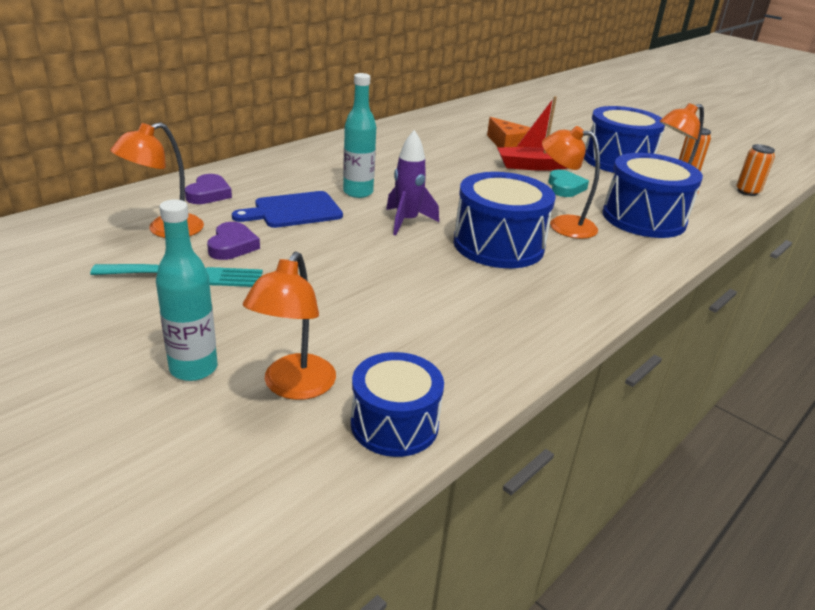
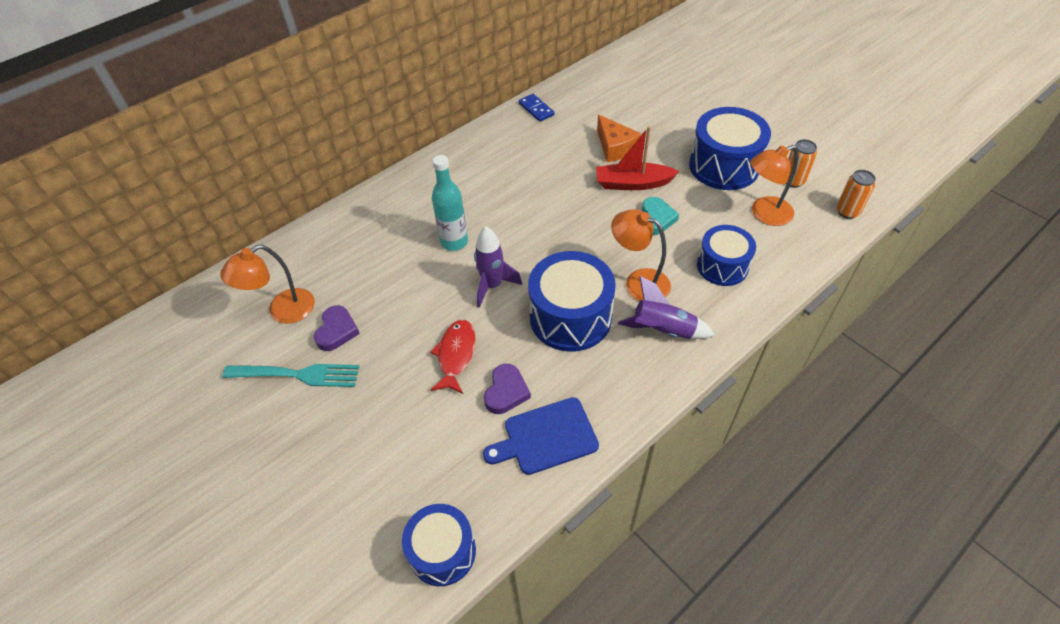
camera: 10 degrees right, 20 degrees up
(193, 368) = (299, 490): turquoise bottle -> none
(208, 194) = (321, 254): purple heart -> purple heart (506, 392)
(293, 387) = (372, 510): orange lamp -> none
(294, 211) = (393, 275): blue cutting board -> blue cutting board (546, 437)
(376, 267) = (456, 355): none -> red fish
(423, 121) = (536, 109): none -> blue domino
(601, 257) = (662, 330): none -> purple rocket
(643, 218) = (722, 266): blue drum -> blue drum, size x0.65

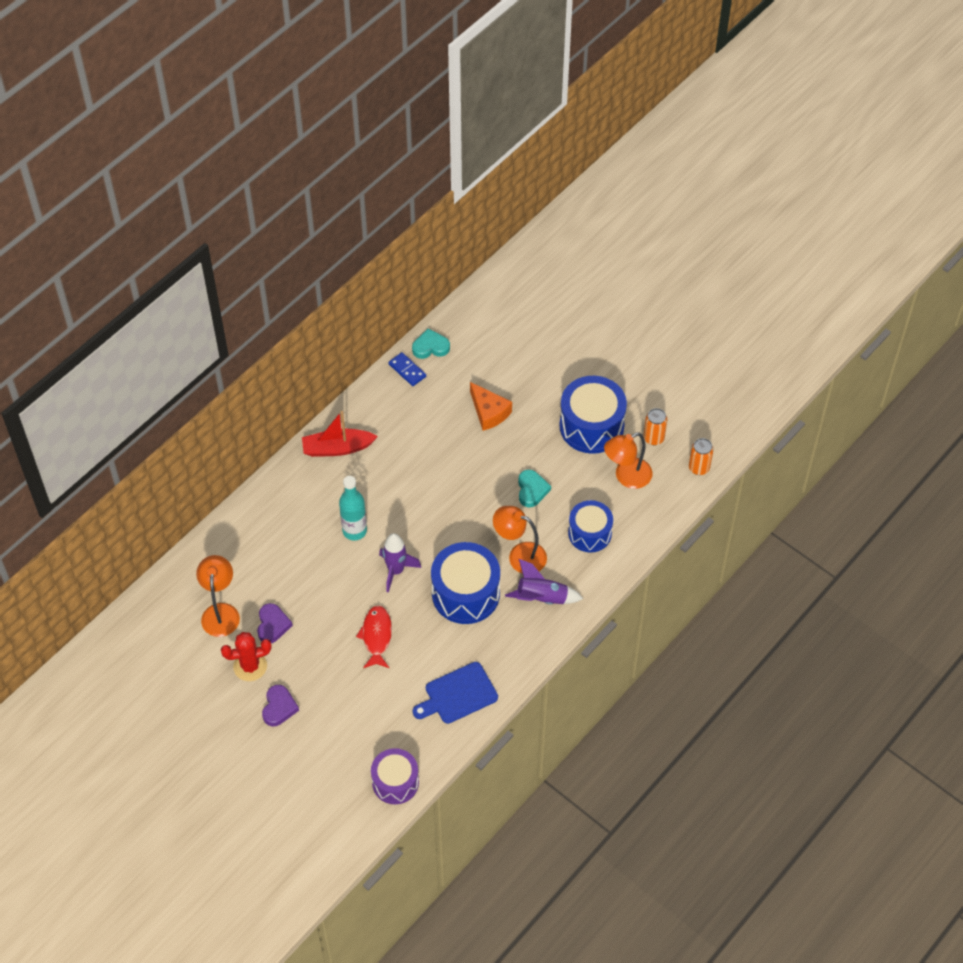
camera: 10 degrees left, 5 degrees up
(283, 311) = (221, 612): orange lamp -> orange lamp turned 135 degrees clockwise
(296, 375) = (250, 666): turquoise fork -> red cactus
(442, 552) = (395, 782): blue drum -> purple drum
(506, 392) = (422, 662): purple heart -> purple heart (279, 707)
(562, 93) = (430, 347): none -> turquoise heart
(632, 183) = (508, 453): red boat -> red boat (337, 448)

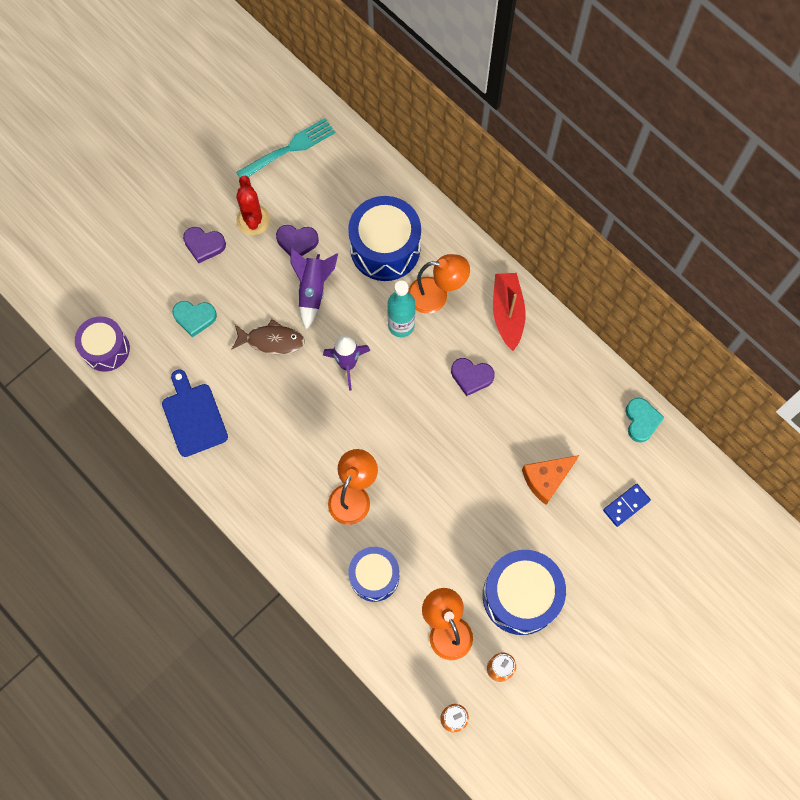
camera: 95 degrees right, 15 degrees up
(170, 643) = (289, 149): none -> turquoise fork
(221, 612) = (317, 194): orange lamp -> orange lamp (436, 295)
(376, 636) = (271, 340): red fish -> brown fish
(400, 472) = (471, 377): none -> purple heart
(407, 370) = (609, 392): blue domino -> blue domino (626, 505)
(465, 593) = (312, 434): blue drum -> blue drum (385, 248)
(532, 490) = (437, 517): turquoise heart -> turquoise heart (194, 318)
(542, 598) = (297, 514): purple rocket -> purple rocket (313, 290)

